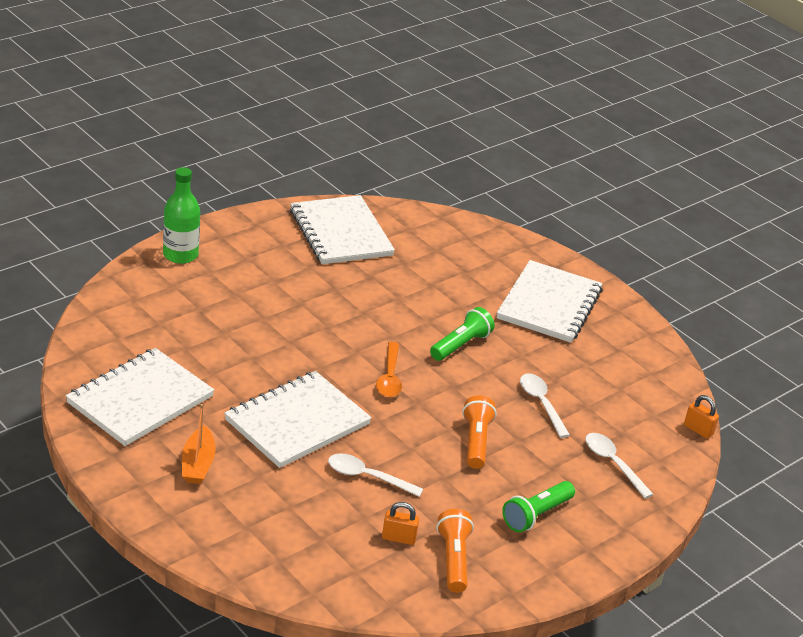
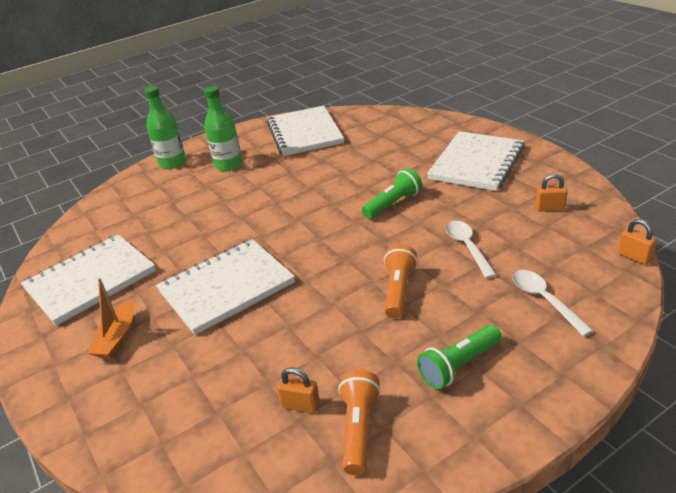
camera: 15 degrees right, 0 degrees up
(255, 267) = (228, 165): none -> green bottle
(367, 477) = (281, 337): white spoon -> none
(389, 377) = (323, 238): orange spoon -> none
(624, 369) = (550, 208): none -> orange padlock

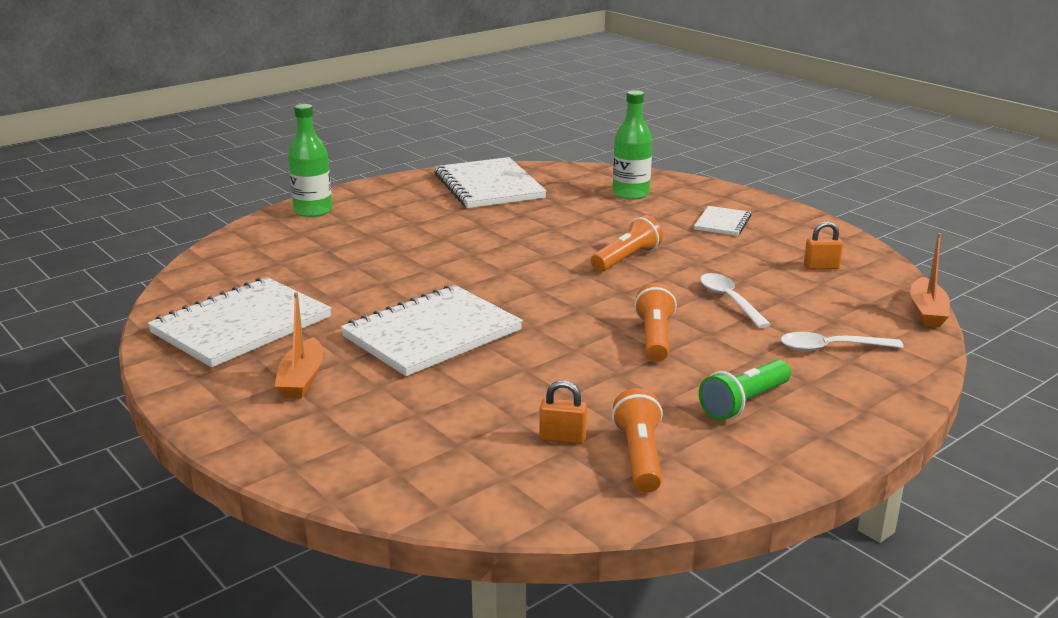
camera: 10 degrees left, 10 degrees down
(228, 165) = (393, 215): green bottle -> green bottle (630, 194)
(393, 204) = (627, 259): green flashlight -> orange flashlight
(476, 163) = (722, 223): white notebook -> white notebook, size x0.50
(544, 300) = (831, 348): white spoon -> white spoon turned 60 degrees counterclockwise
(634, 257) = (927, 312): orange padlock -> orange boat

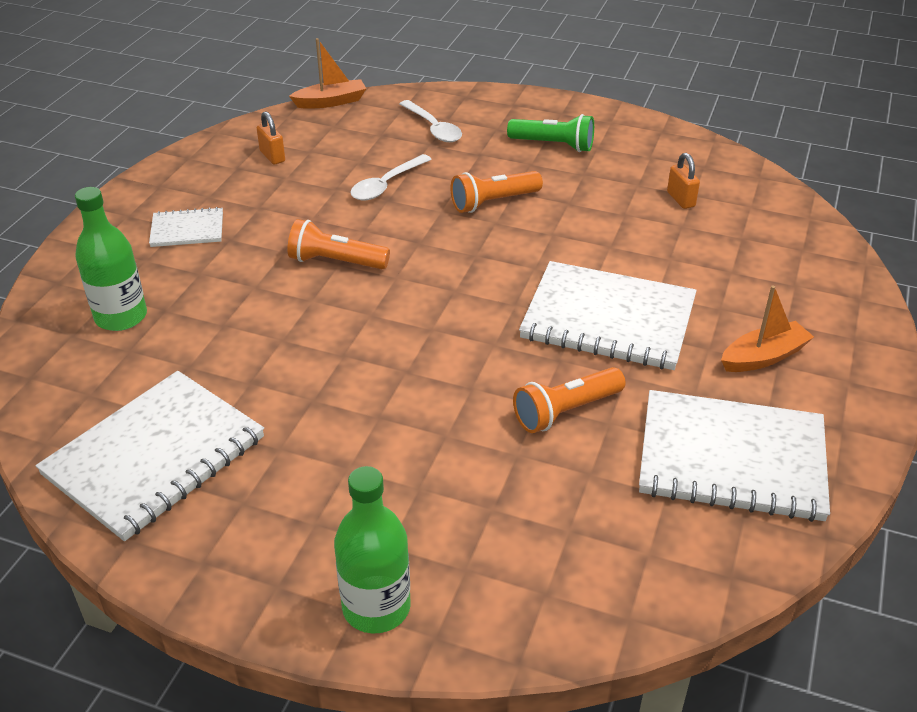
camera: 120 degrees left, 15 degrees up
(639, 456) = (664, 166): orange flashlight -> orange flashlight (565, 411)

